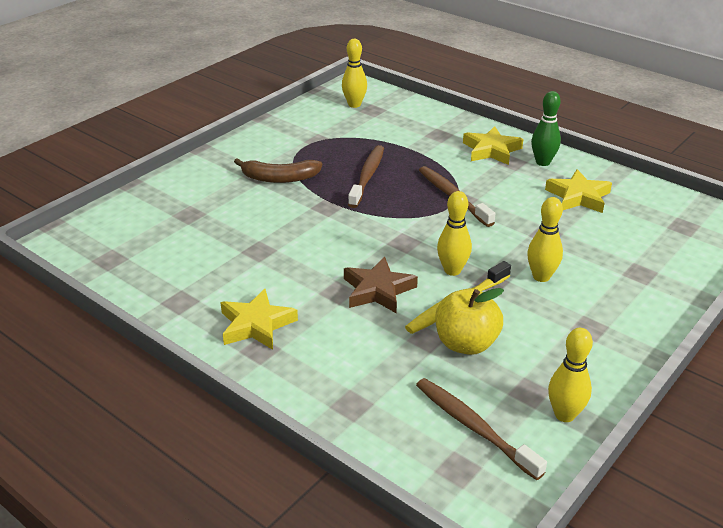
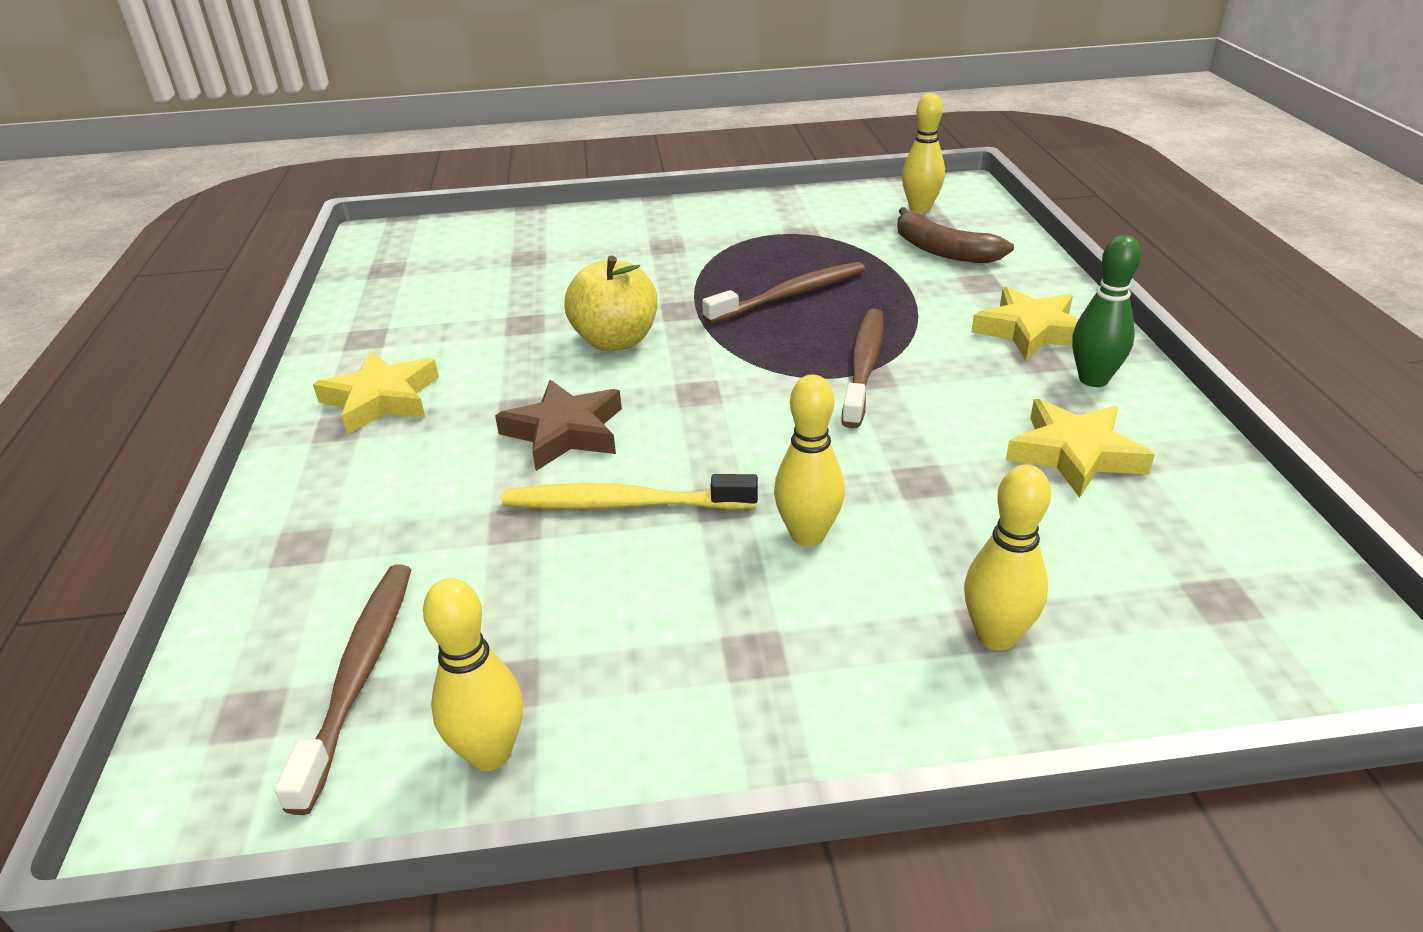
camera: 45 degrees right, 0 degrees up
(280, 178) = (683, 257): brown banana -> brown banana (943, 250)
(452, 270) = (696, 458): yellow bowling pin -> yellow bowling pin (996, 636)
(466, 343) = (546, 561): yellow apple -> yellow apple (615, 341)

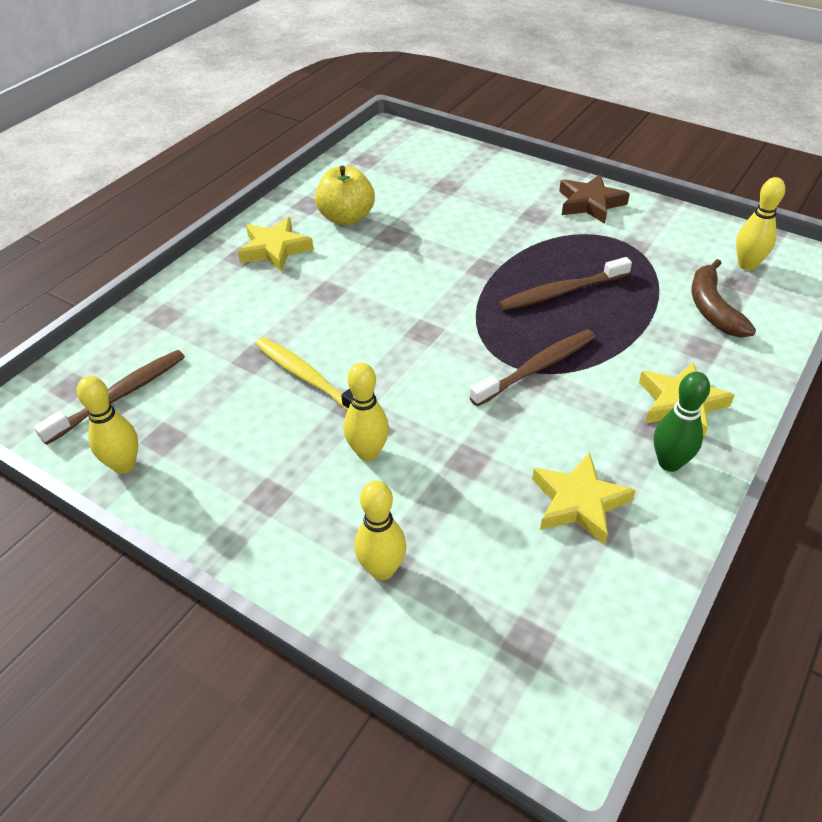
camera: 40 degrees right, 10 degrees up
(565, 432) = (331, 318): brown star -> brown star (590, 203)
(615, 341) = (423, 272): yellow apple -> yellow apple (346, 218)
(790, 295) = (561, 292): brown toothbrush -> brown toothbrush turned 150 degrees clockwise

